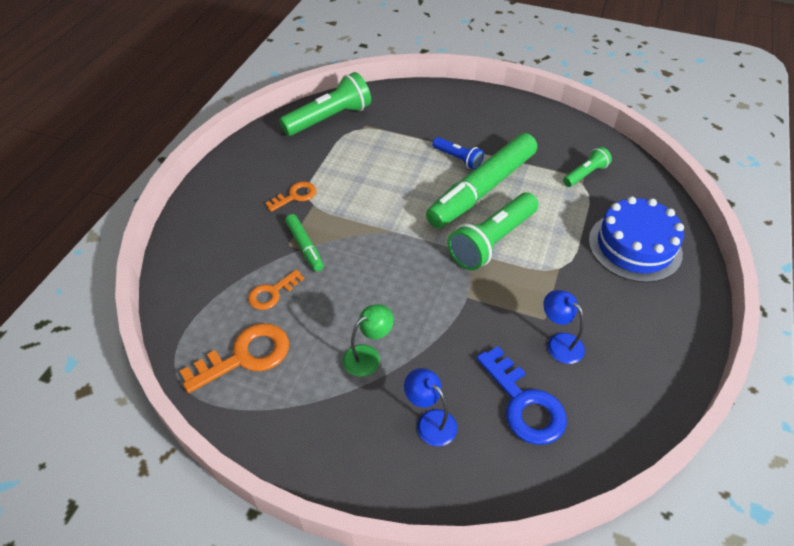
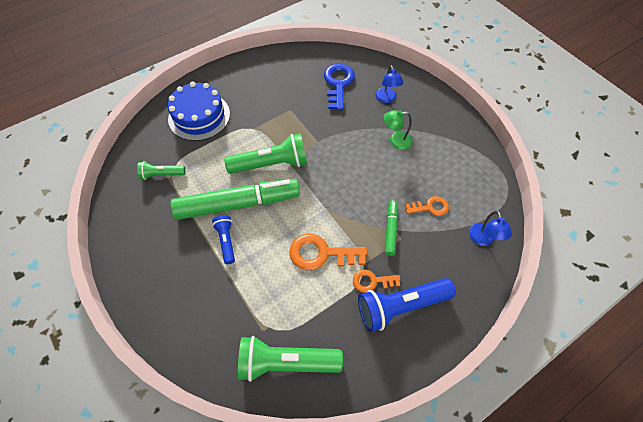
camera: 145 degrees left, 10 degrees up
(245, 356) = (463, 176): orange key -> orange key (321, 253)
(255, 191) = (401, 306): none -> blue flashlight
(559, 343) = (295, 96): blue lamp -> blue lamp (483, 239)

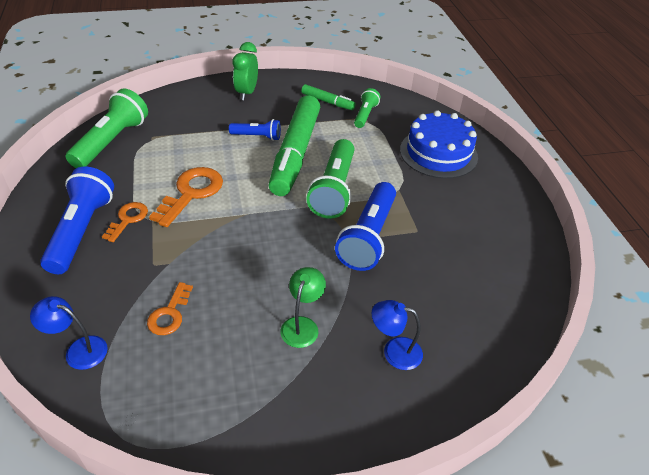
camera: 110 degrees right, 15 degrees down
(155, 283) = (247, 93): none -> green clock
(309, 132) = (368, 237): none -> blue flashlight
(338, 83) = (452, 300): blue key -> none
(390, 230) = (171, 259): green marker -> green marker (327, 102)

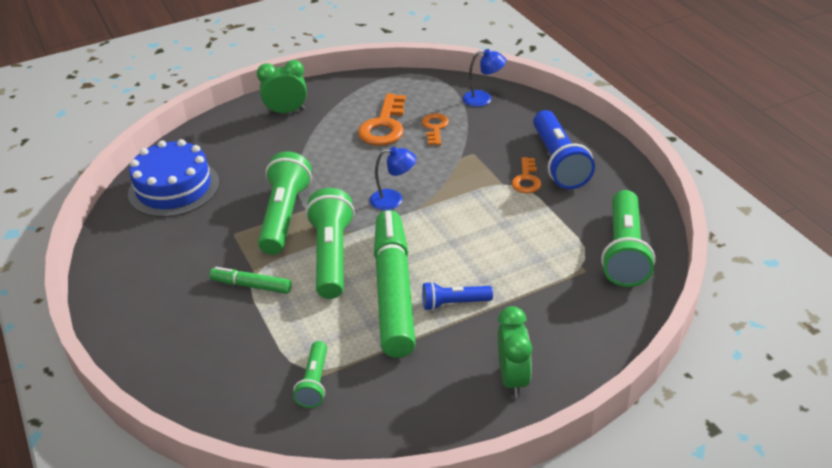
camera: 170 degrees right, 5 degrees down
(191, 193) = (485, 216): orange key -> orange key (384, 126)
(302, 325) = (328, 142): green lamp -> none
(327, 102) = (379, 394): green marker -> green marker (251, 285)
(344, 402) = (286, 112): none -> green clock
(368, 237) = (285, 216): blue flashlight -> green flashlight
(394, 351) = (253, 142): blue lamp -> blue lamp (393, 199)
(438, 153) = (203, 338): blue cake -> blue cake (174, 188)

